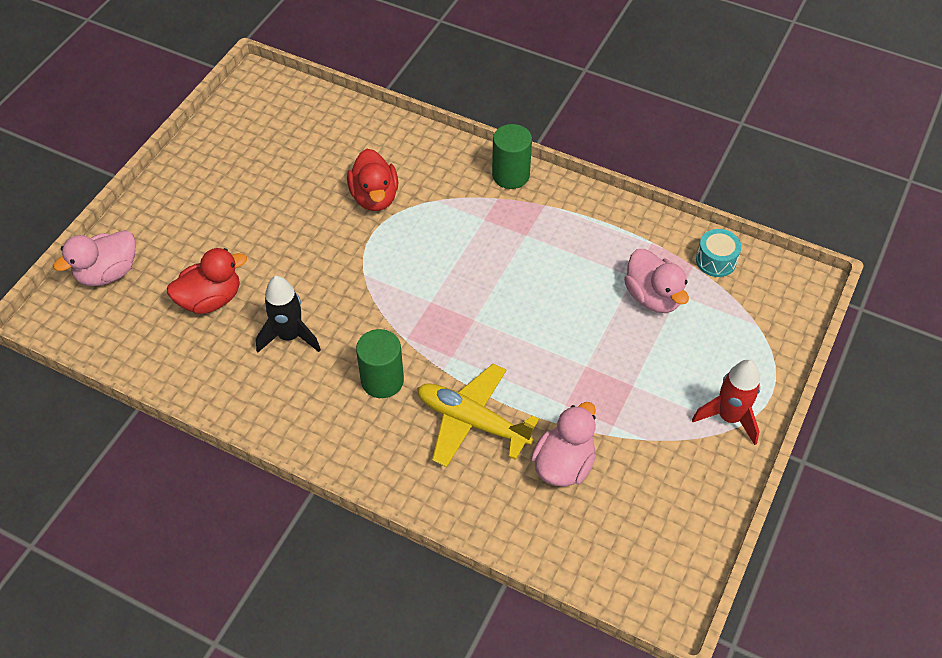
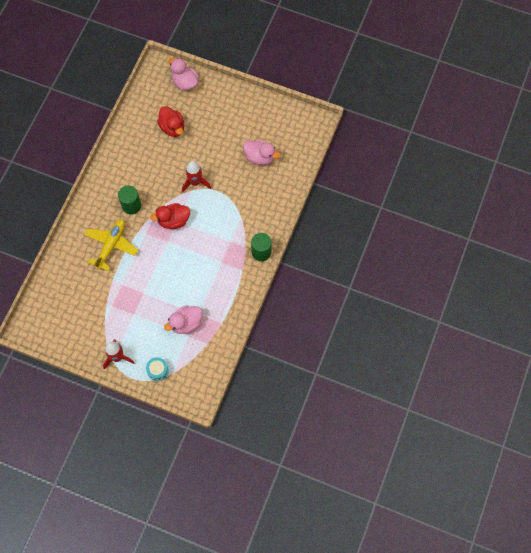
camera: 85 degrees right, 15 degrees up
(289, 336) = (153, 164): black rocket -> none
(347, 267) = (195, 182): none -> red rocket
(374, 197) = (240, 189): red duck -> red duck (173, 220)
(563, 464) = (90, 285): pink duck -> pink duck (260, 157)
(716, 261) = (211, 354): turquoise drum -> turquoise drum (158, 371)

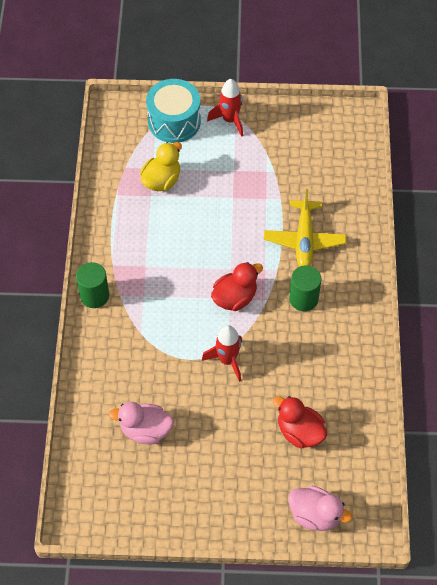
camera: 160 degrees right, 10 degrees down
(158, 371) = (174, 121): turquoise drum -> turquoise drum, size x1.95
(186, 323) = (161, 180): pink duck -> yellow duck

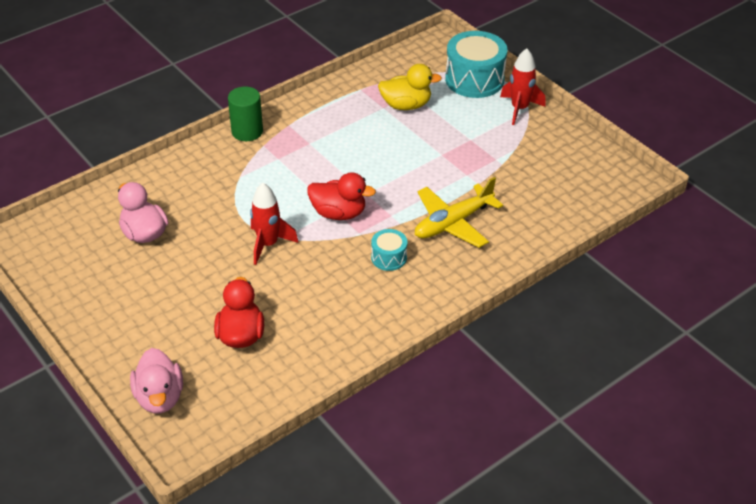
camera: 50 degrees right, 15 degrees down
(303, 299) = (389, 257): green cylinder -> turquoise drum

